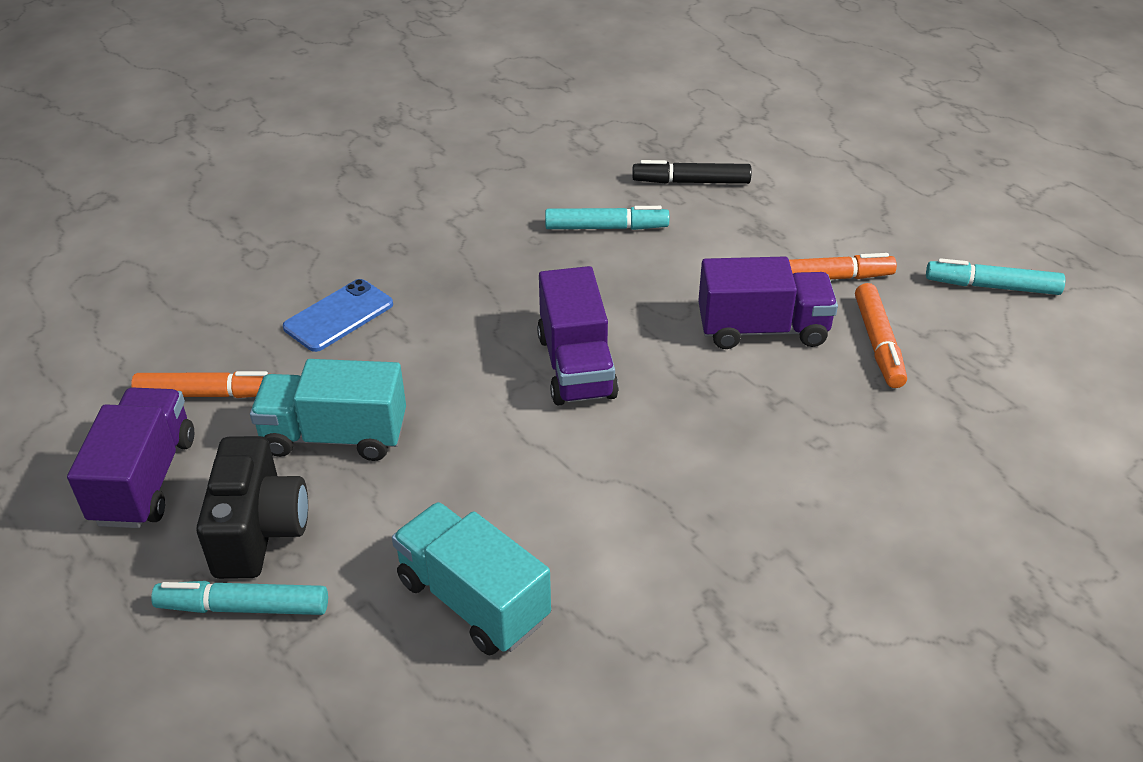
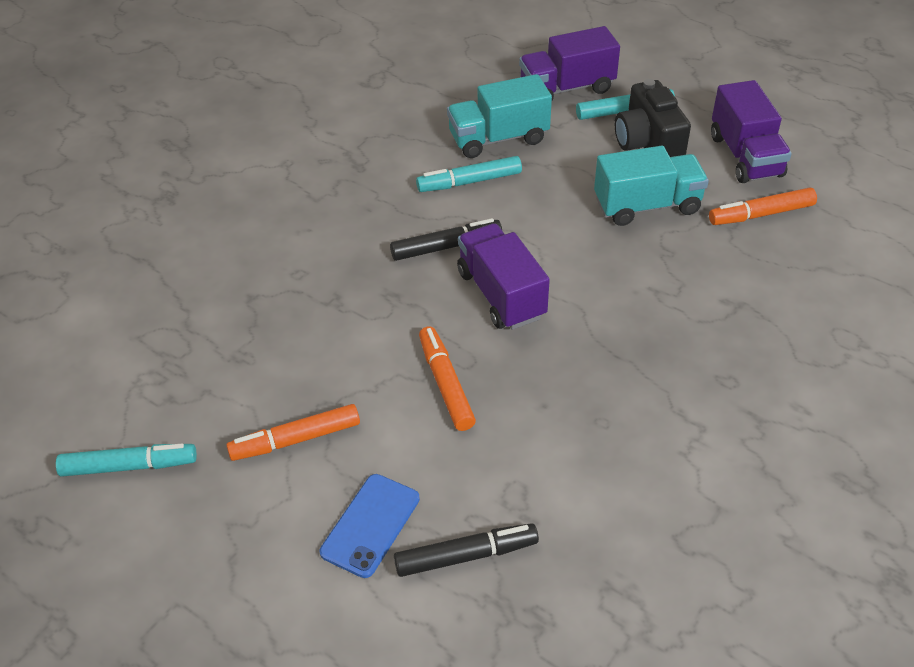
camera: 165 degrees right, 5 degrees up
(338, 316) = (722, 296): blue phone -> blue phone (370, 525)
(473, 600) = (498, 138): turquoise truck -> turquoise truck turned 135 degrees clockwise
(606, 227) = (536, 456): turquoise marker -> turquoise marker (469, 182)
(619, 437) = (446, 247): none -> black marker
(762, 329) = (353, 364): purple truck -> purple truck (567, 88)
(878, 343) = (248, 372): orange marker -> orange marker (445, 384)

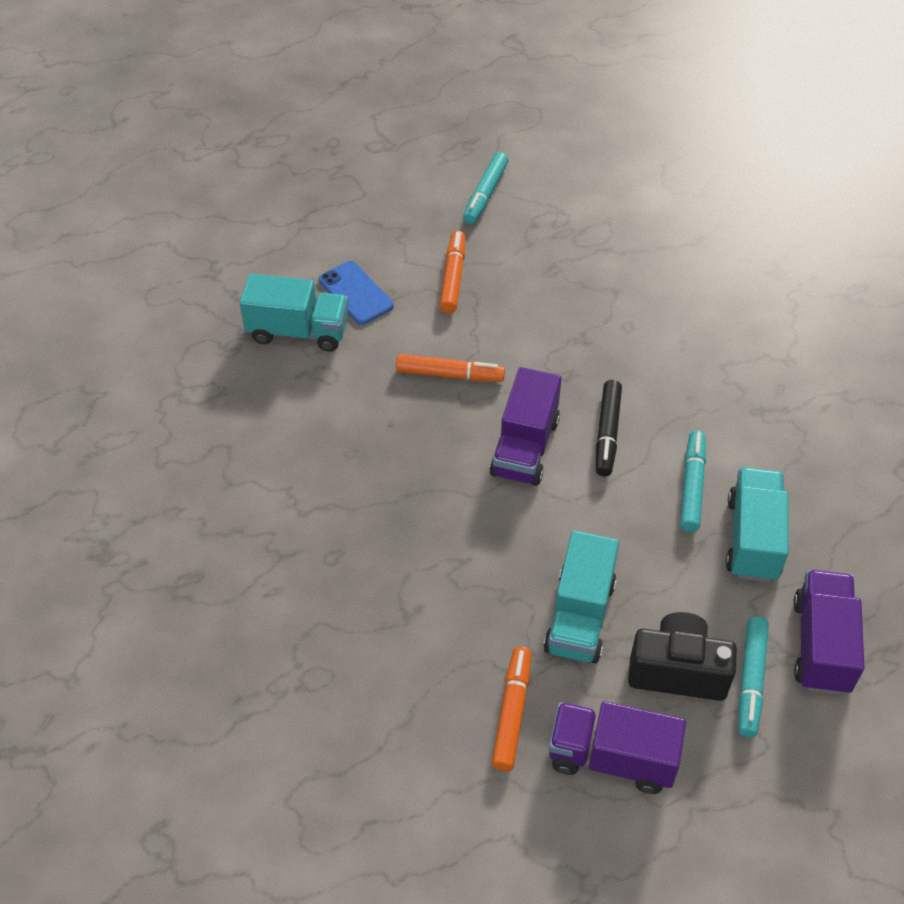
camera: 115 degrees right, 5 degrees up
(466, 555) = (298, 331): black marker -> turquoise truck
(501, 294) = (525, 447): purple truck -> purple truck turned 105 degrees clockwise

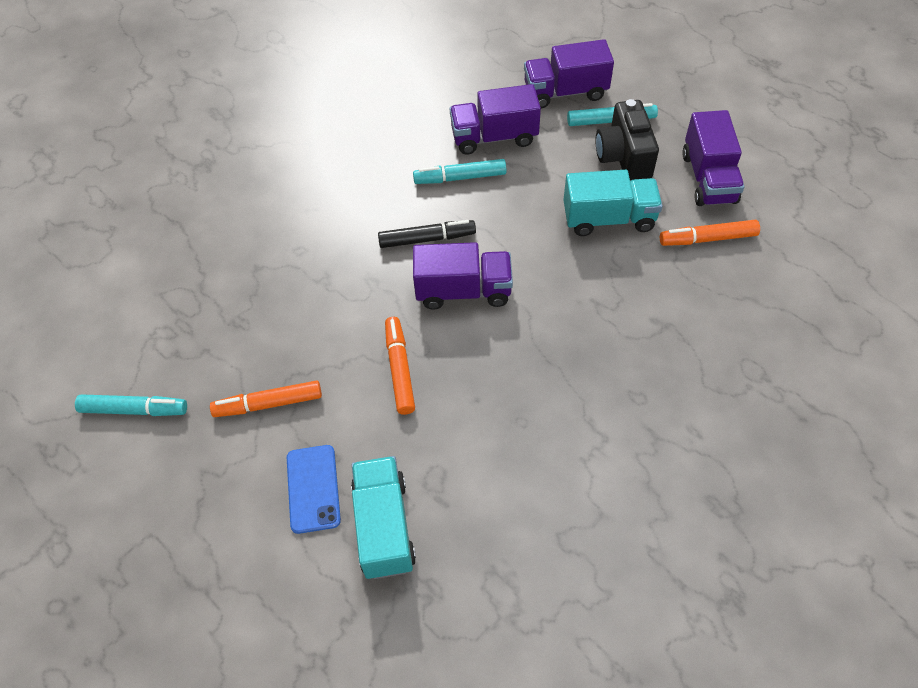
camera: 105 degrees left, 5 degrees up
(356, 293) = (313, 488): blue phone -> blue phone turned 45 degrees counterclockwise
(752, 539) = (494, 137): turquoise truck -> purple truck

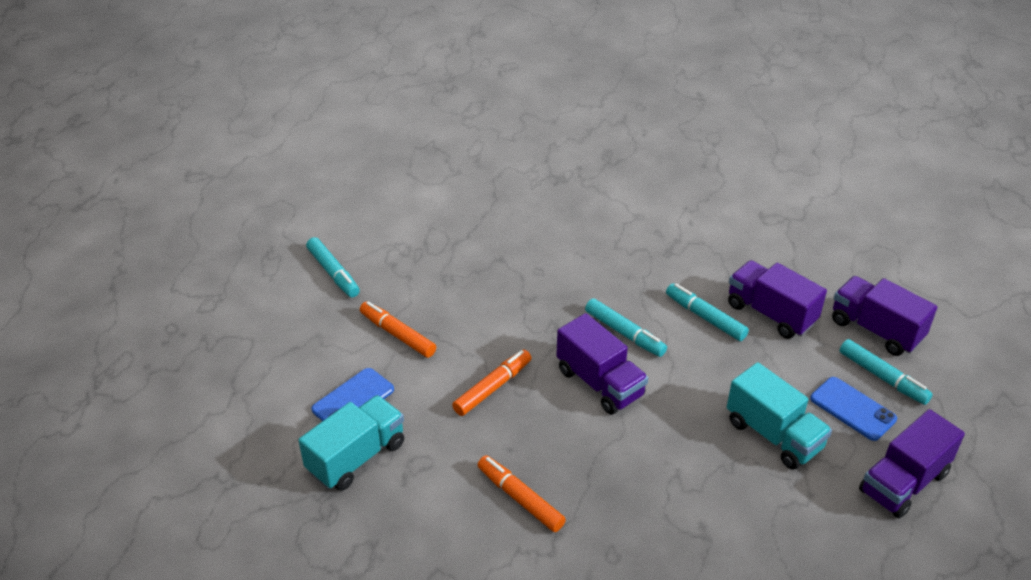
camera: 50 degrees right, 15 degrees down
(427, 239) = (624, 333): black marker -> turquoise marker
(624, 157) = (852, 409): black camera -> blue phone
(707, 239) = (832, 518): orange marker -> orange marker (520, 498)

